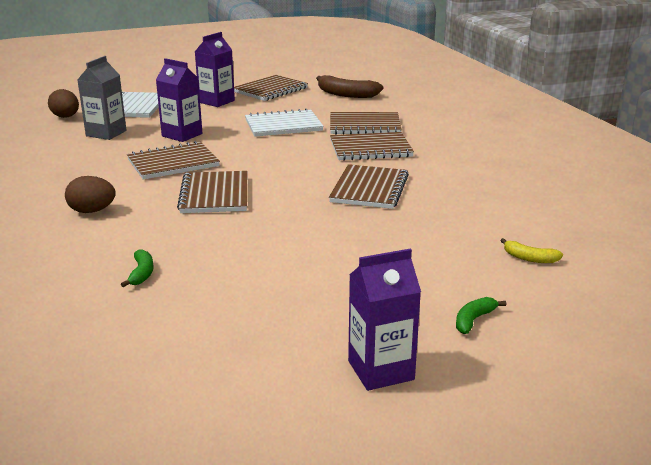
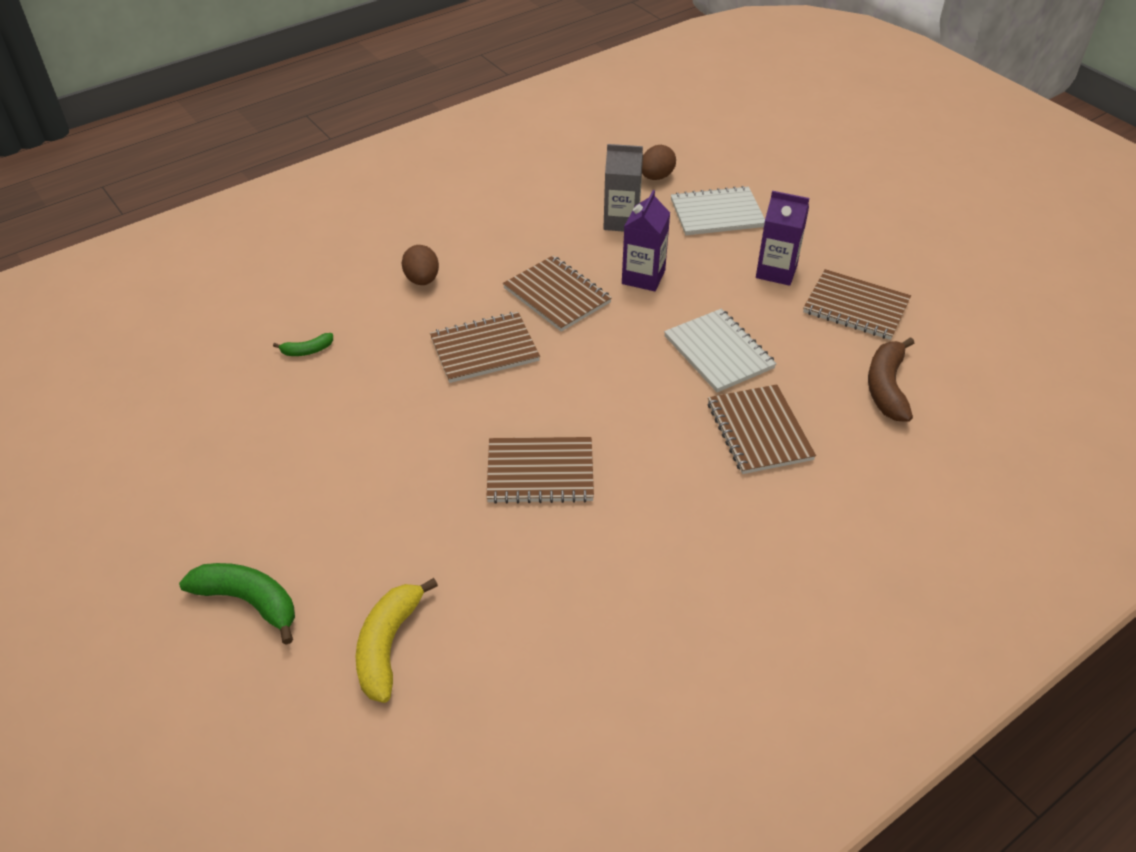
camera: 75 degrees right, 20 degrees up
(370, 149) = (673, 452): brown notebook -> none
(381, 370) = (163, 542): purple carton -> none
(473, 320) = (249, 601): green banana -> green banana, size x1.90
(529, 258) = (388, 645): yellow banana -> yellow banana, size x1.90

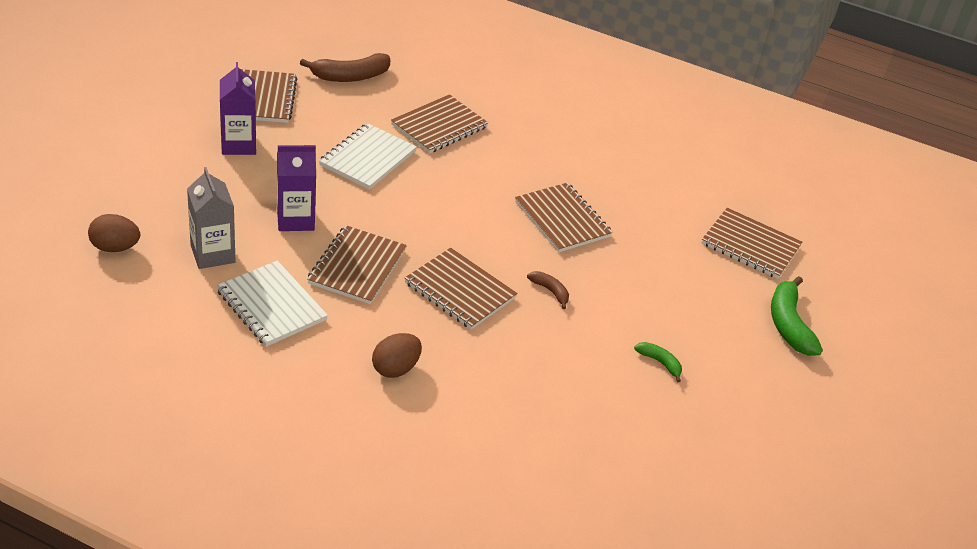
camera: 125 degrees left, 5 degrees down
(307, 350) = (549, 411): green banana -> green banana (660, 363)
(388, 645) = (750, 245): yellow banana -> brown notebook
(441, 413) = (550, 291): none -> brown banana
(717, 213) = (164, 193): white notebook -> white notebook (271, 305)

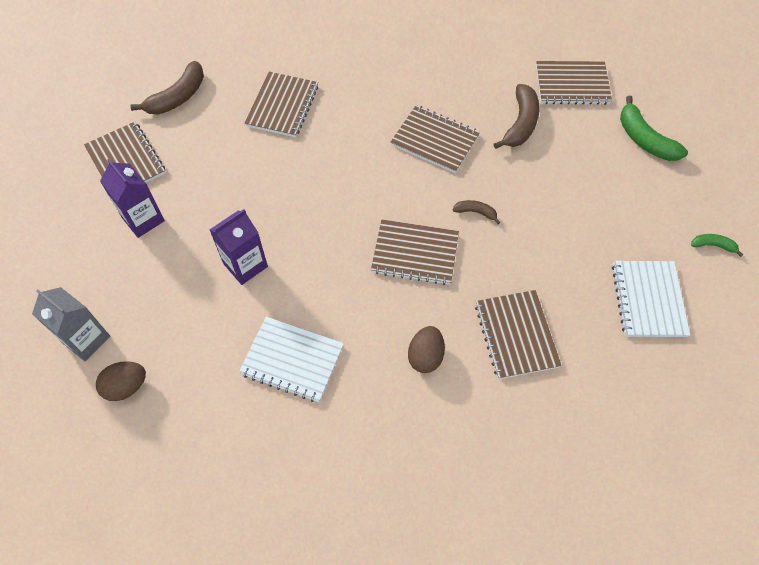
camera: 25 degrees left, 20 degrees up
(213, 254) = (208, 341): grey carton -> grey carton (86, 339)
(357, 267) = (326, 280): brown notebook -> brown notebook (516, 335)
(367, 158) = (253, 170): white notebook -> white notebook (648, 300)
(660, 363) = (591, 228): green banana -> green banana (713, 245)
(664, 249) = (520, 123): none -> brown banana

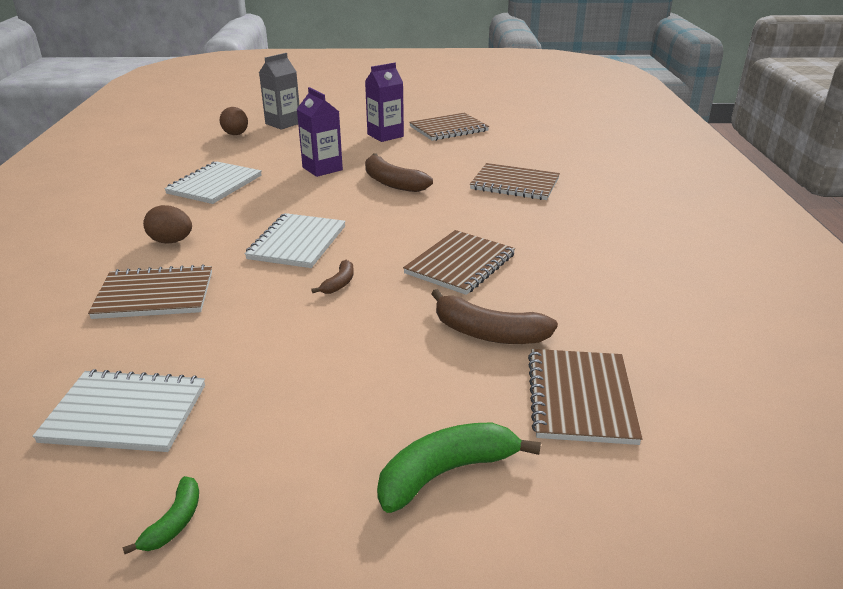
camera: 95 degrees right, 30 degrees down
(178, 97) = (523, 143): brown banana -> brown banana (392, 183)
(415, 253) = (297, 243): brown notebook -> white notebook

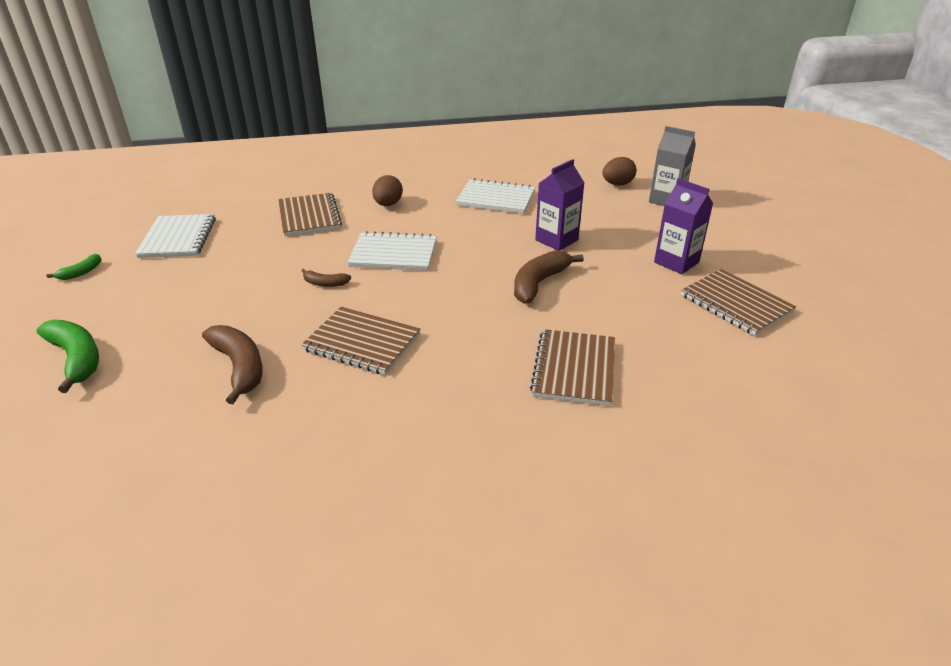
camera: 80 degrees right, 5 degrees up
(174, 522) = (81, 272): green banana -> green banana turned 60 degrees counterclockwise
(488, 333) = (239, 367): brown banana -> brown banana turned 135 degrees clockwise
(580, 398) = (134, 423): brown notebook -> none

